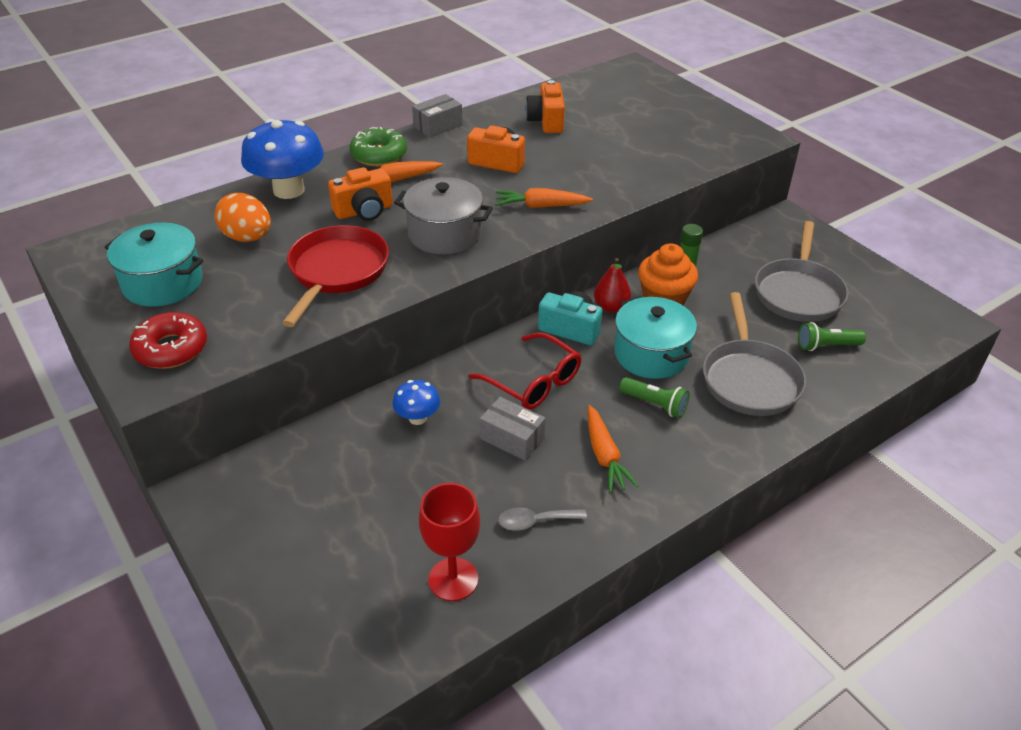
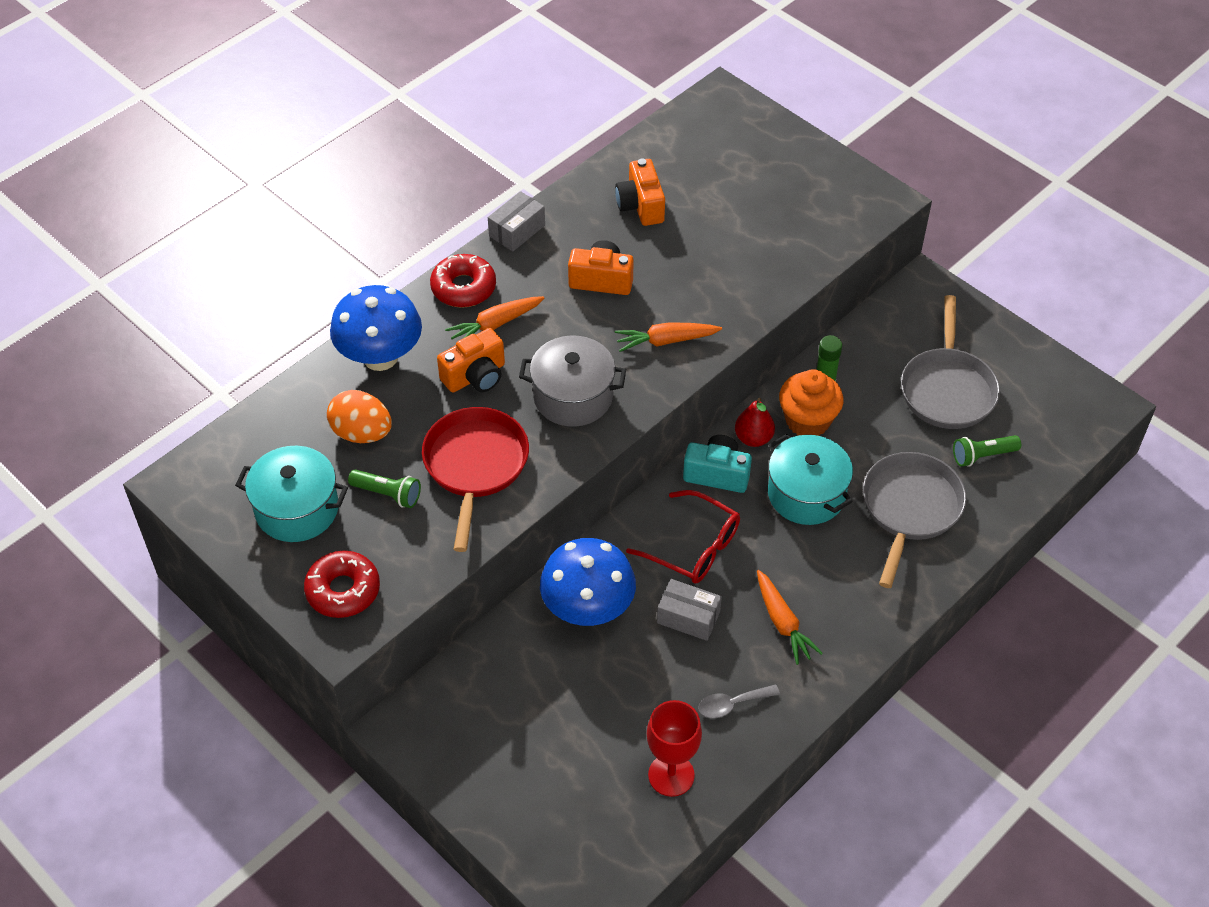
camera: 10 degrees left, 10 degrees up
(379, 155) = (463, 288): green donut -> red donut
(417, 418) = (588, 609): blue mushroom -> blue mushroom, size x1.96
(655, 404) = (820, 555): green flashlight -> green flashlight (387, 494)
(749, 379) = (910, 509): grey pan -> grey pan turned 150 degrees counterclockwise

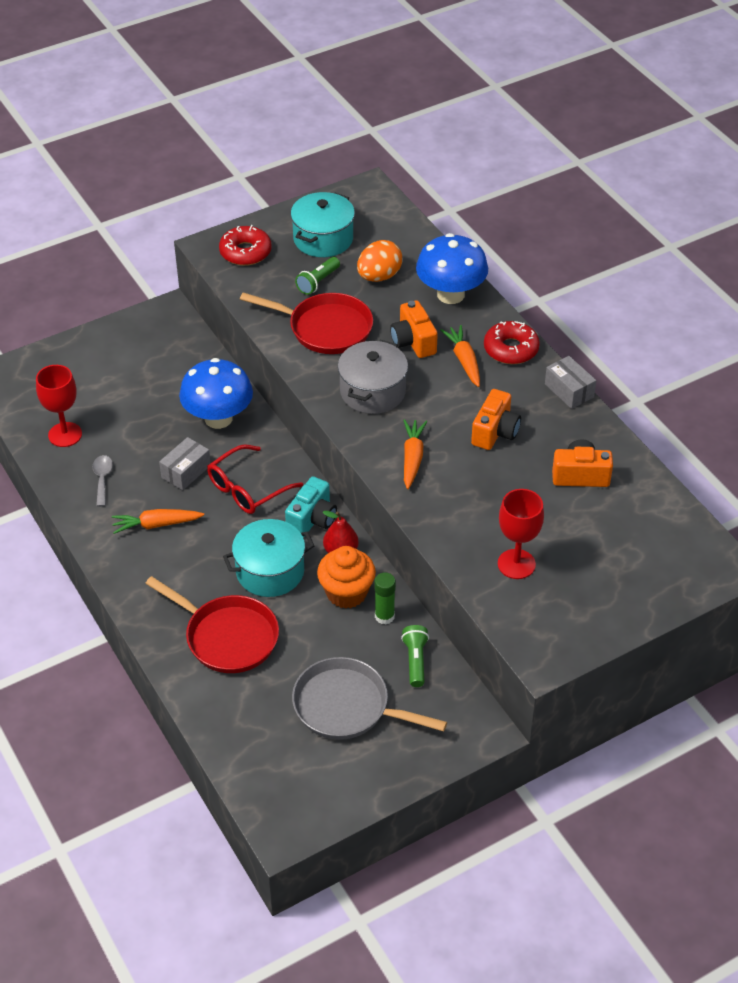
camera: 105 degrees right, 5 degrees down
(780, 235) = (516, 564): none -> red goblet
(910, 509) = (227, 637): grey pan -> red pan
(982, 456) = (262, 708): green flashlight -> green flashlight (415, 661)

